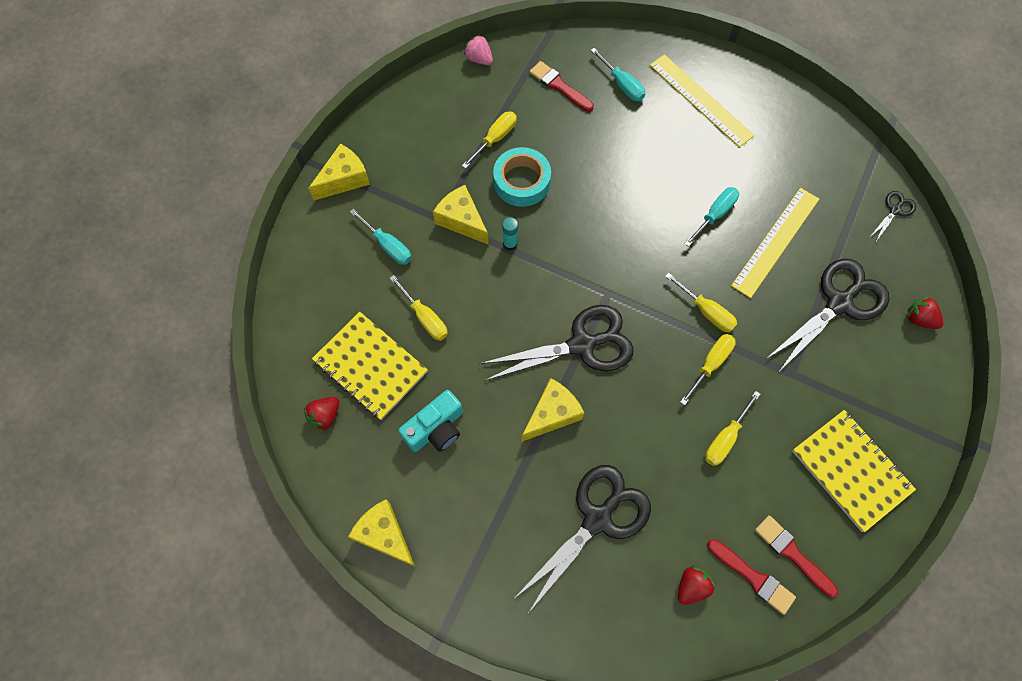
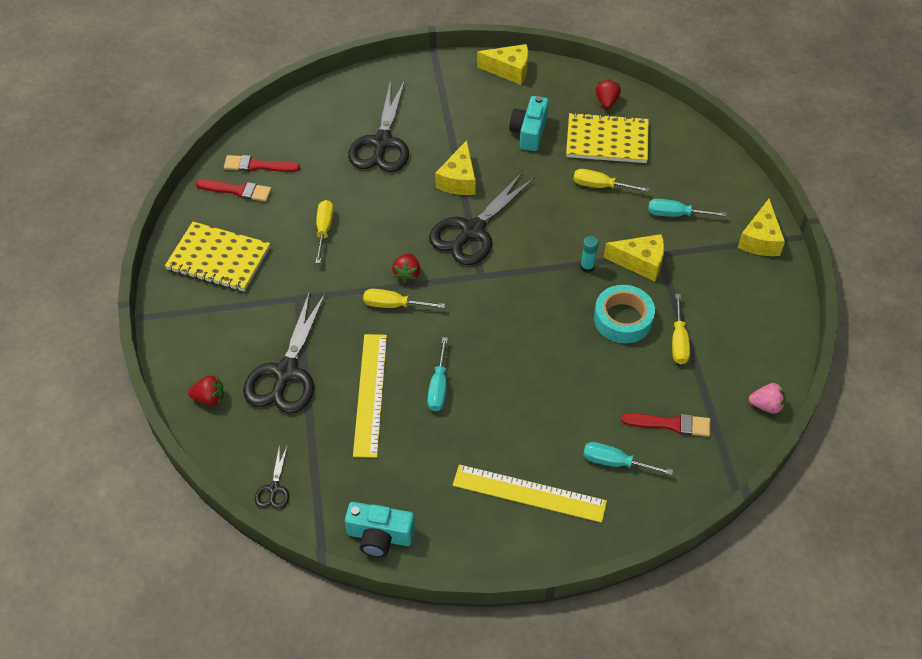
camera: 145 degrees right, 15 degrees down
(691, 586) = (296, 142): red strawberry -> red strawberry (407, 274)
(710, 364) = (366, 270): yellow screwdriver -> none
(829, 132) = (380, 536): none -> turquoise camera

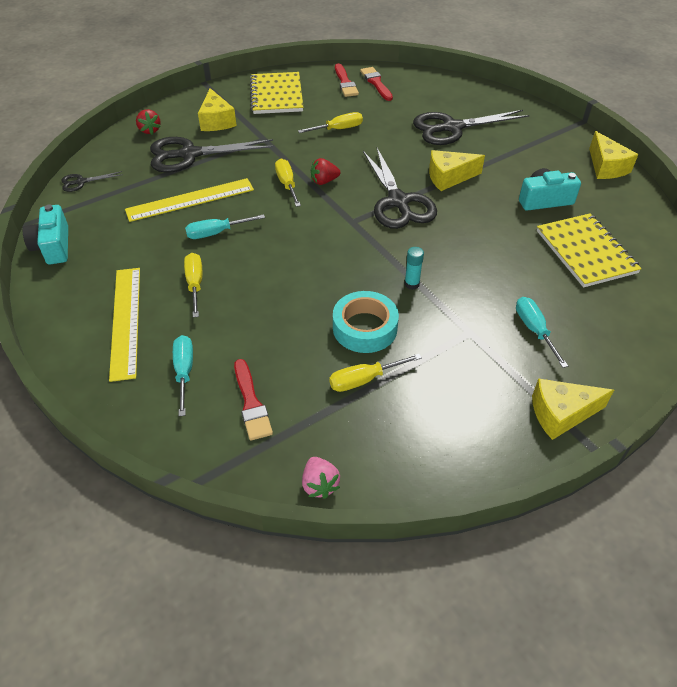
camera: 65 degrees right, 5 degrees down
(472, 231) = (398, 202): black scissors -> black scissors turned 120 degrees counterclockwise
(601, 186) = (522, 264): yellow screwdriver -> yellow screwdriver (195, 284)
(606, 102) = (636, 237): red strawberry -> none
(640, 262) = (447, 320): yellow cheese -> yellow cheese (216, 121)

